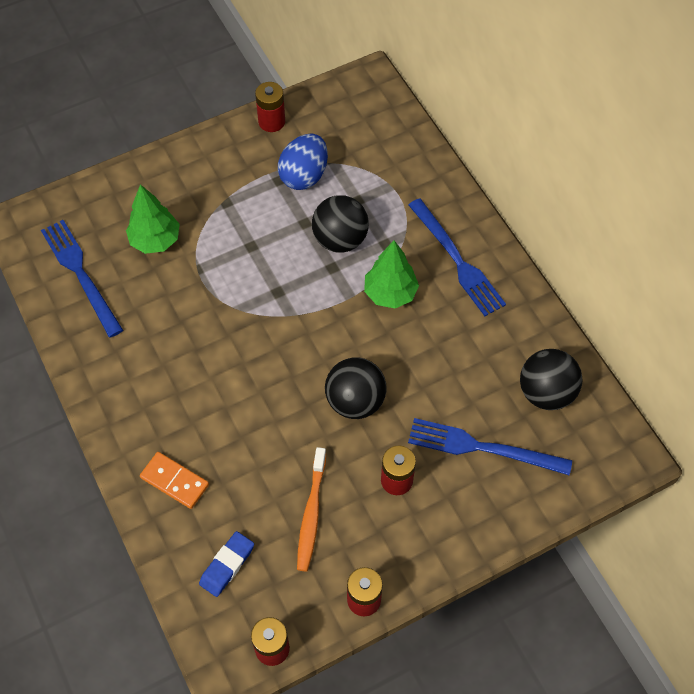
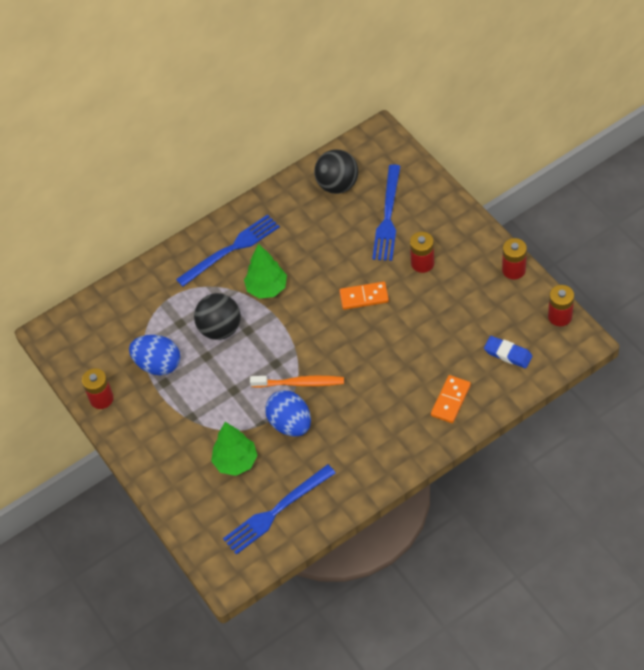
camera: 90 degrees left, 5 degrees down
(190, 299) = (290, 424): none -> blue egg
(311, 514) = (458, 310): orange toothbrush -> orange toothbrush (300, 383)
(355, 401) = (364, 297): black ball -> orange domino

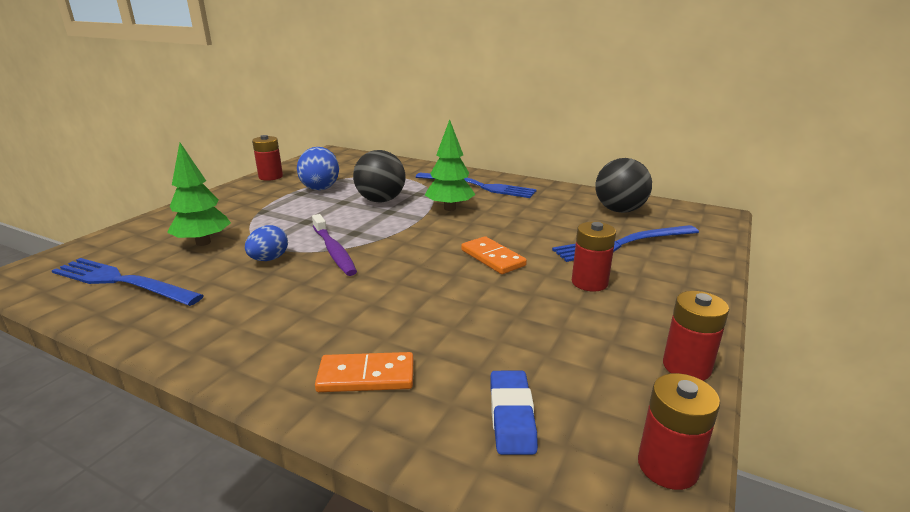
camera: 55 degrees right, 30 degrees down
(290, 424) = (269, 259): blue egg -> blue egg, size x0.64
(300, 383) = (334, 251): orange toothbrush -> purple toothbrush

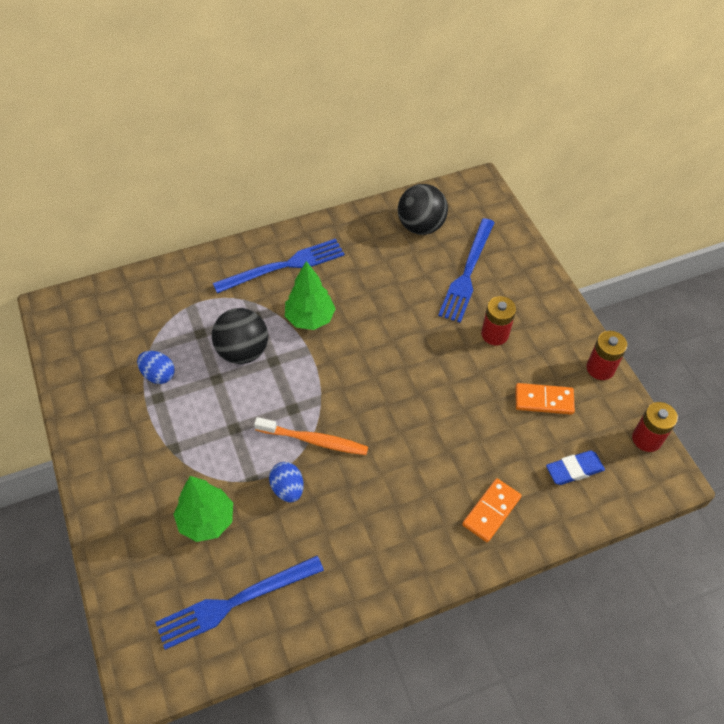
camera: 50 degrees left, 30 degrees up
(270, 177) = (79, 398): red battery -> none
(320, 187) = (158, 375): blue egg -> blue egg, size x0.64
(334, 251) = (314, 440): purple toothbrush -> orange toothbrush
(492, 258) = (417, 356): orange domino -> orange domino (544, 400)
(511, 416) = (574, 470): blue eraser -> blue eraser turned 60 degrees counterclockwise

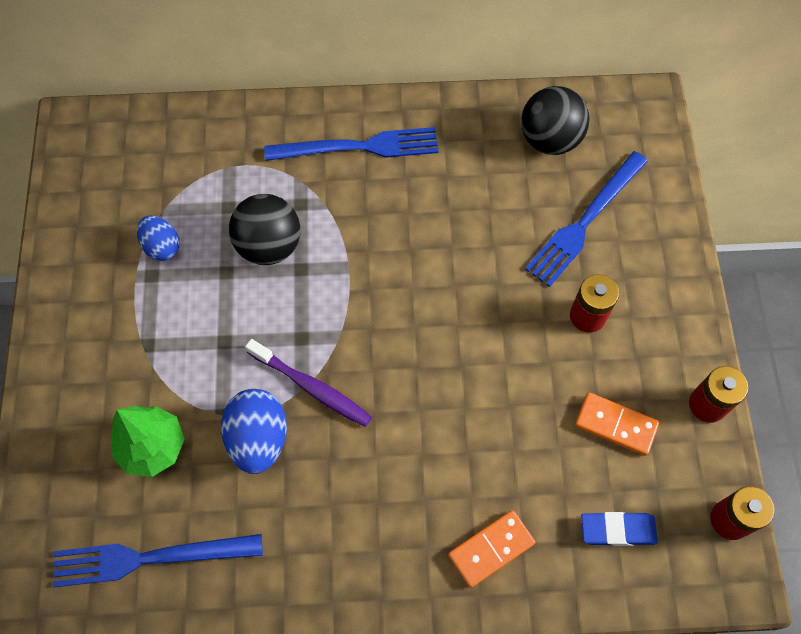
camera: 20 degrees right, 10 degrees up
(287, 489) = (258, 438): blue egg -> blue egg, size x1.56
(310, 318) = (364, 226): green tree -> none
(314, 440) = (312, 387): orange toothbrush -> purple toothbrush

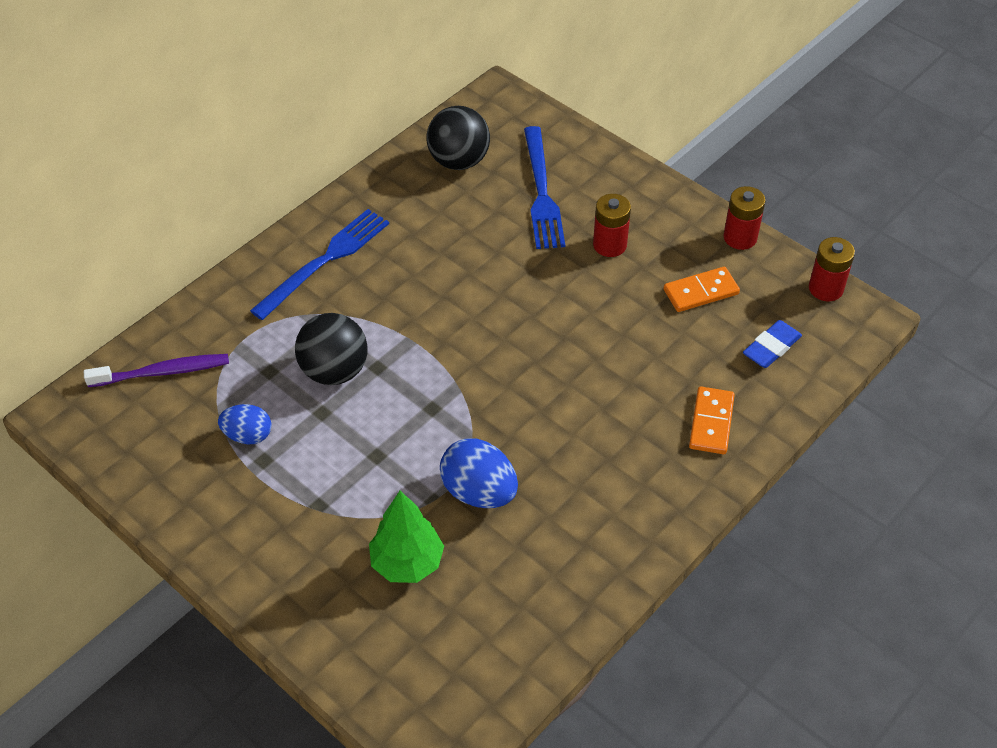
camera: 45 degrees left, 15 degrees down
(149, 558) = (493, 629): blue fork -> none
(312, 387) = (478, 431): purple toothbrush -> purple toothbrush (162, 372)

